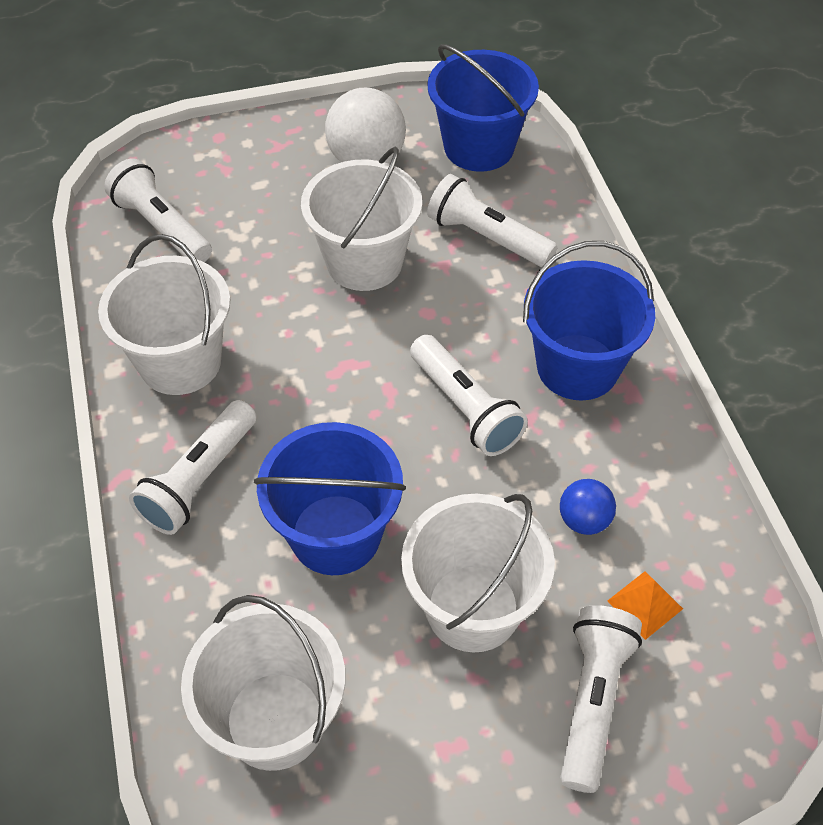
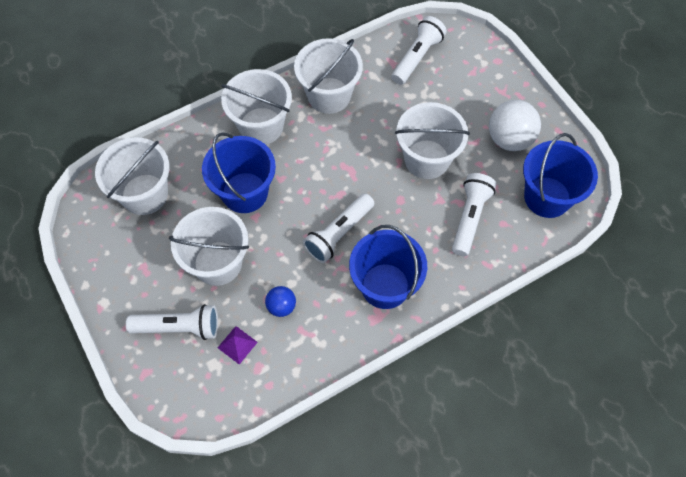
camera: 75 degrees right, 10 degrees up
(199, 479) = (261, 126): white flashlight -> white bucket
(645, 604) = (237, 345): orange pyramid -> purple pyramid

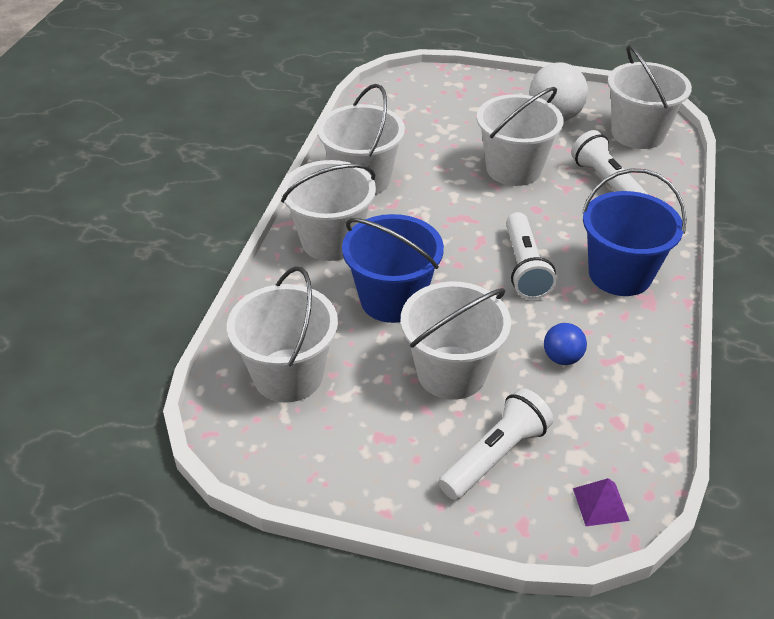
camera: 45 degrees left, 20 degrees down
(237, 345) = (571, 421): purple pyramid -> purple pyramid (600, 504)
(417, 57) = (399, 111): white flashlight -> none
(547, 197) = (637, 133): blue bucket -> white bucket

